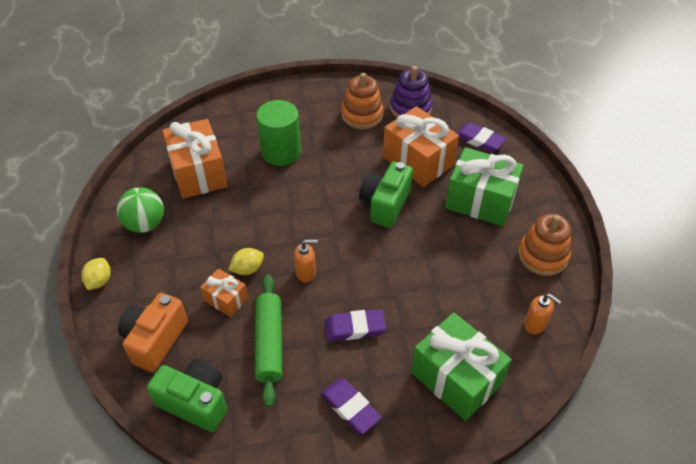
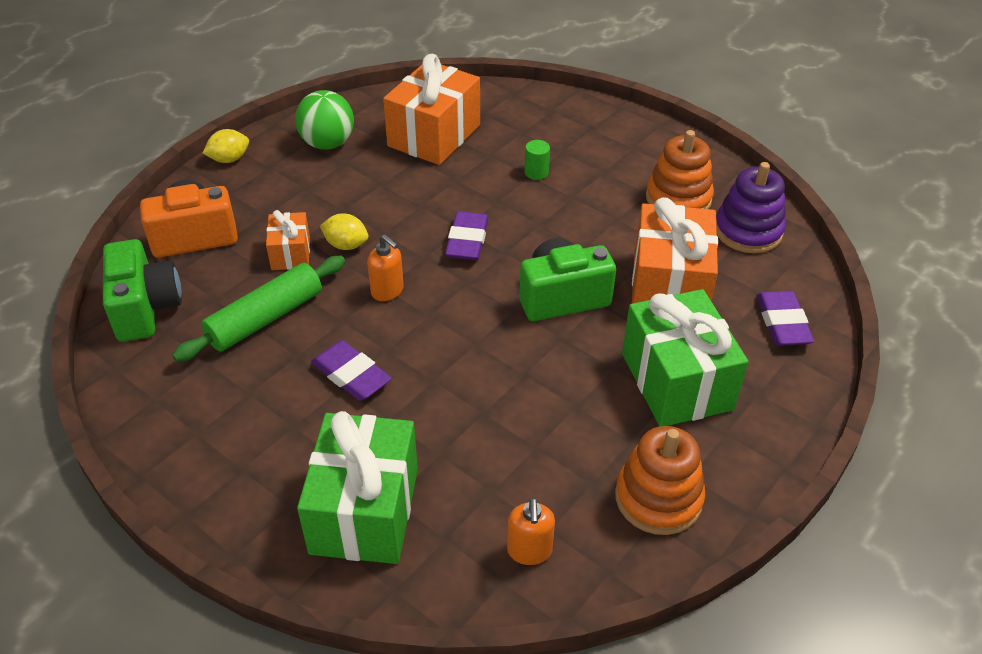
camera: 50 degrees right, 5 degrees down
(281, 152) = (536, 172): green cylinder -> green cylinder, size x0.42
(350, 407) = (238, 434): purple eraser -> purple eraser (467, 240)

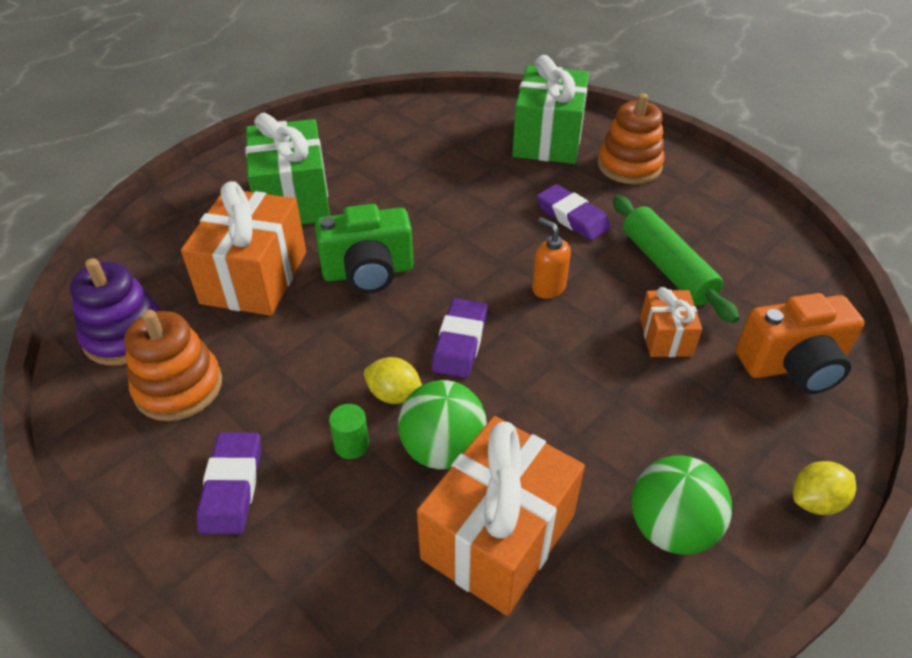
camera: 175 degrees left, 0 degrees up
(145, 308) = (795, 283): green camera -> none
(265, 318) = (667, 267): green rolling pin -> green rolling pin turned 75 degrees counterclockwise
(346, 245) = (603, 344): yellow lemon -> yellow lemon (394, 395)
(473, 173) = (443, 449): none -> green ball
(529, 551) = (438, 117): orange soap dispenser -> none
(658, 498) = (343, 136): orange stacking toy -> orange stacking toy (629, 166)
(782, 322) = (166, 238): purple eraser -> purple eraser (232, 486)

